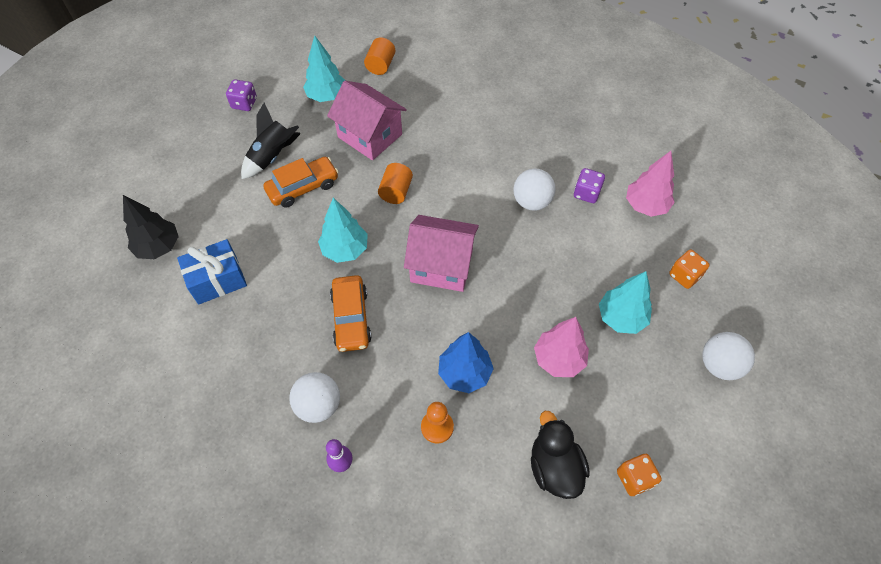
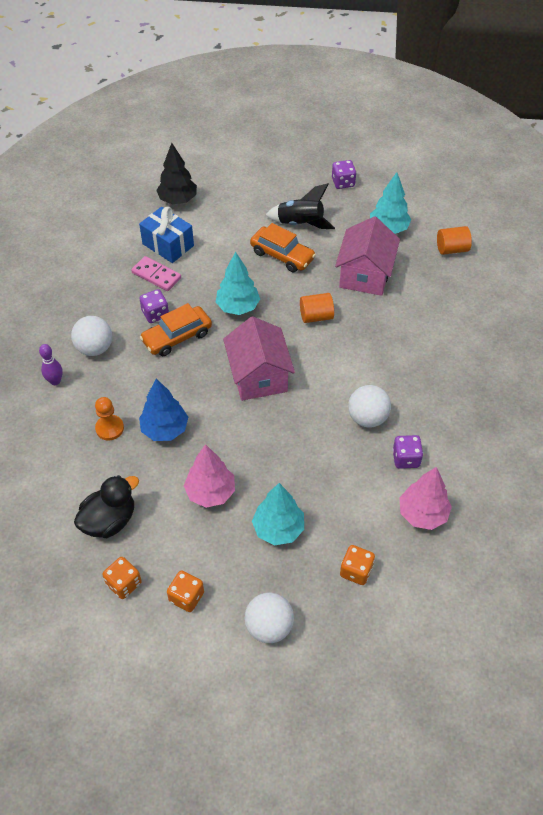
camera: 65 degrees right, 5 degrees down
(253, 307) = (156, 275): none -> pink domino
(307, 327) = (155, 314): none -> purple dice
(668, 424) = (186, 597): none -> orange dice

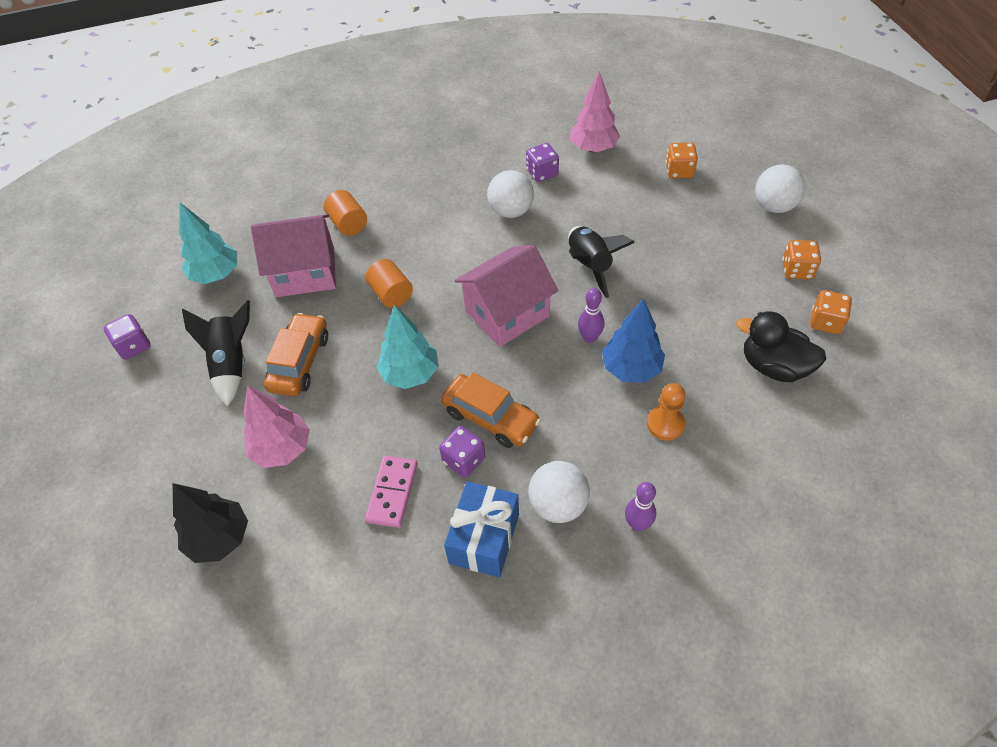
camera: 110 degrees left, 0 degrees up
(168, 245) = (325, 506): blue gift -> blue gift (484, 538)
(207, 417) = (589, 338): none -> purple bowling pin
(210, 492) = (678, 296): pink tree -> pink tree (282, 449)
(276, 447) = (589, 266): none -> black rocket
(278, 529) = (678, 232): turquoise tree -> none
(452, 249) = (235, 212): orange cylinder -> orange cylinder (348, 224)

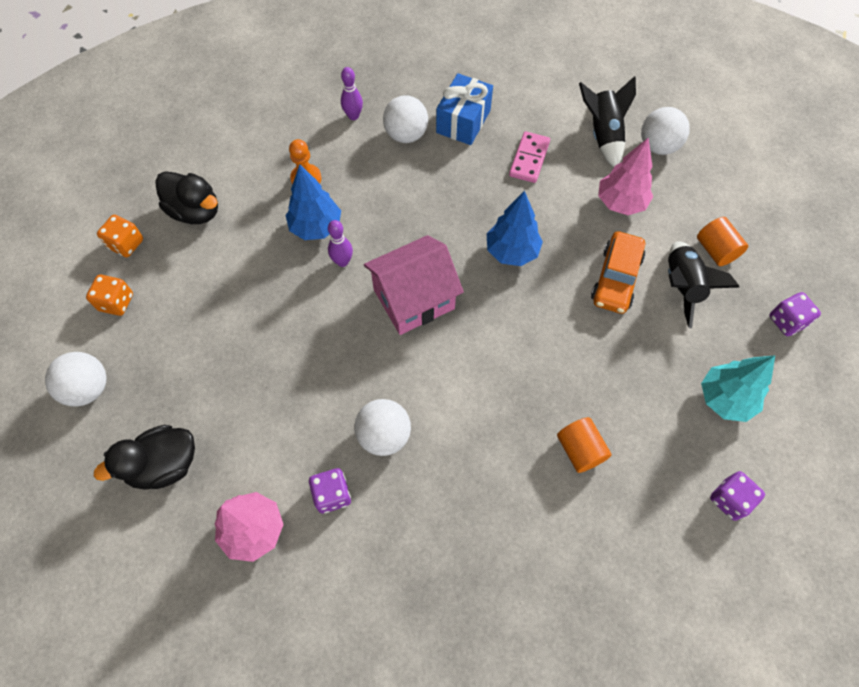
camera: 175 degrees left, 10 degrees up
(219, 538) = (658, 146): black tree -> white ball
(305, 272) = (623, 385): pink house -> none
(391, 294) = (528, 340): orange cylinder -> orange cylinder (715, 250)
(410, 374) = (512, 251): turquoise tree -> blue tree
(464, 460) = (472, 174): purple dice -> purple dice (729, 499)
(490, 417) = (446, 203): orange car -> none
(589, 266) = (317, 342): black rocket -> black rocket (603, 135)
(679, 171) = (164, 465): orange dice -> black duck

